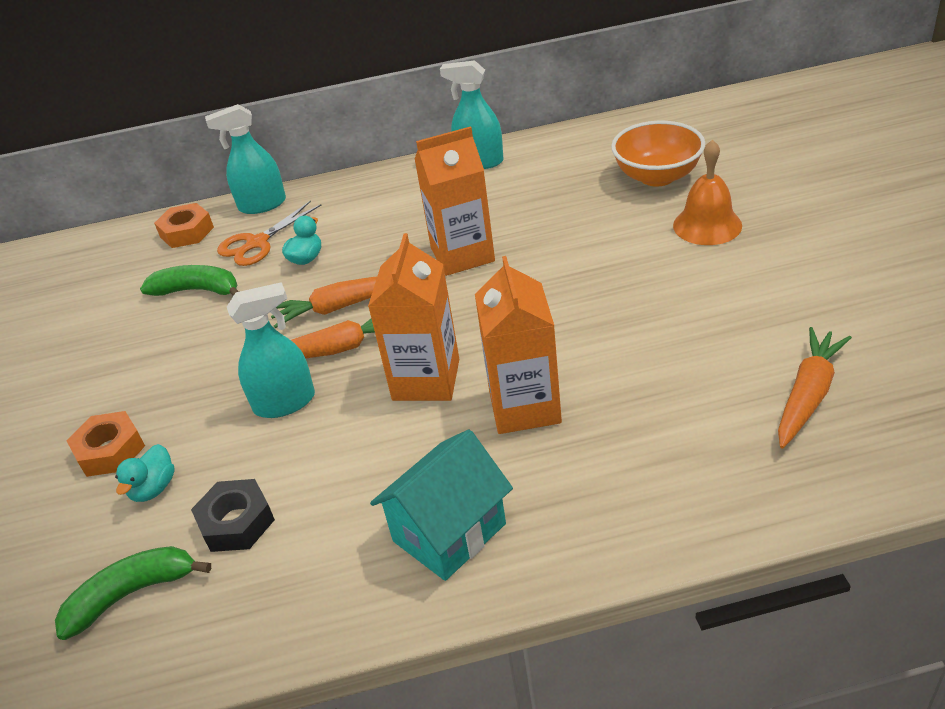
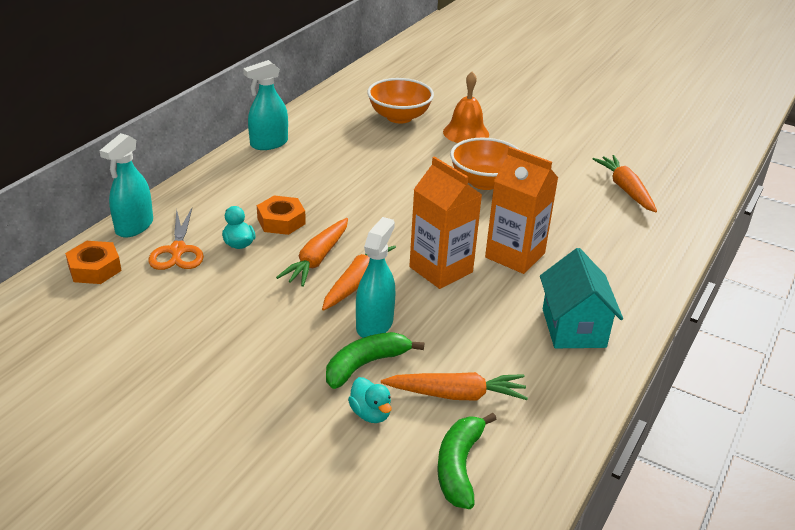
camera: 55 degrees left, 5 degrees down
(110, 451) = (297, 416): orange nut -> orange nut (281, 221)
(197, 290) = (182, 298): green banana -> green banana (365, 365)
(236, 522) = (456, 394): black nut -> orange carrot
(462, 255) = (350, 198): orange carton -> none
(631, 298) = (484, 182): none -> orange bowl

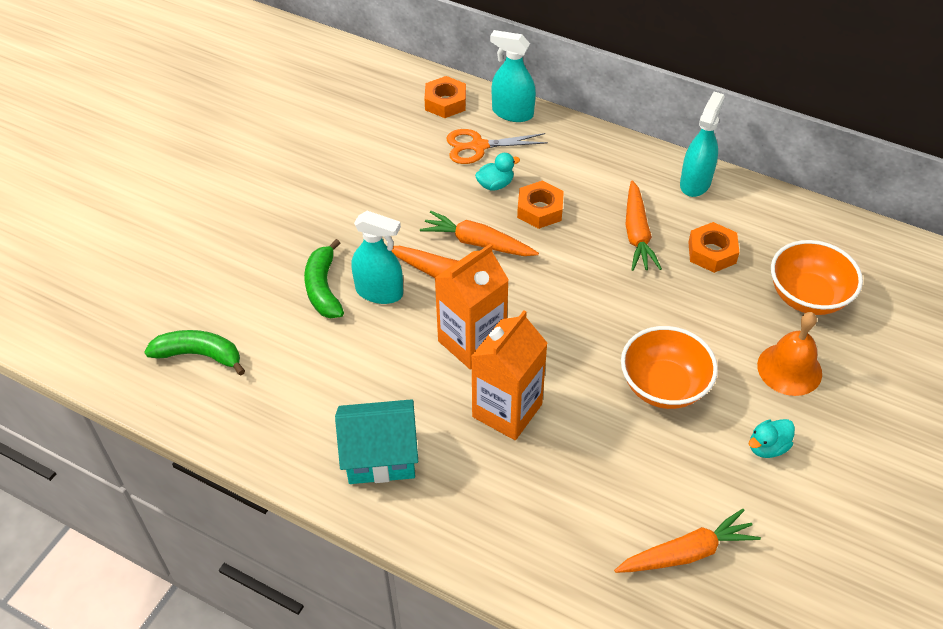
camera: 90 degrees right, 15 degrees up
(269, 143) = (695, 183): turquoise spray bottle -> turquoise spray bottle turned 60 degrees clockwise
(350, 146) = (712, 252): none -> orange nut
(365, 365) = (323, 288): green banana -> green banana turned 150 degrees counterclockwise
(370, 413) = (263, 295): turquoise duck -> turquoise duck (767, 447)
(456, 394) = (283, 354): orange carrot -> orange carrot (637, 234)

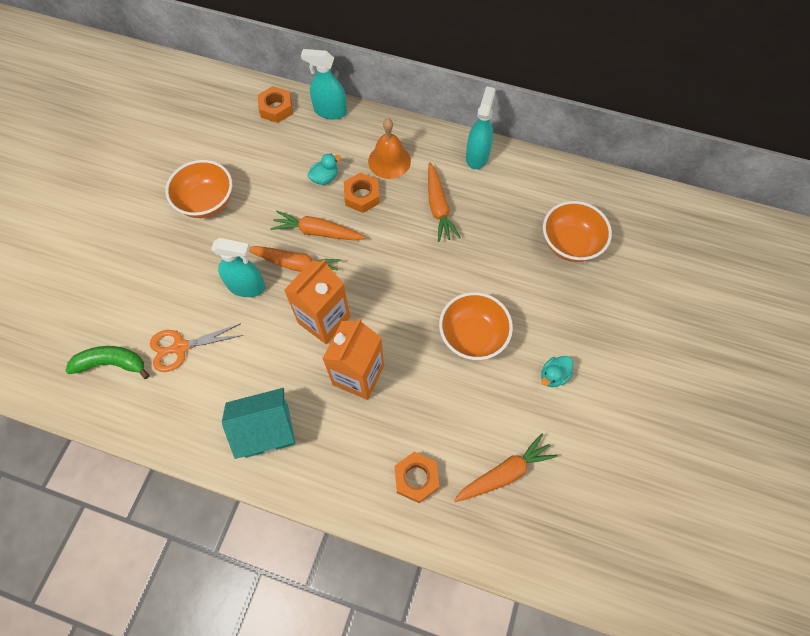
camera: 10 degrees left, 15 degrees up
(323, 288) = (202, 289): green banana -> none
(344, 193) = (207, 202): none -> orange bowl
(479, 146) = (307, 145): orange scissors -> orange scissors (181, 347)
(712, 252) = (496, 215): orange nut -> orange nut (416, 478)
(789, 369) = (563, 307): orange bell -> orange bell (389, 161)

